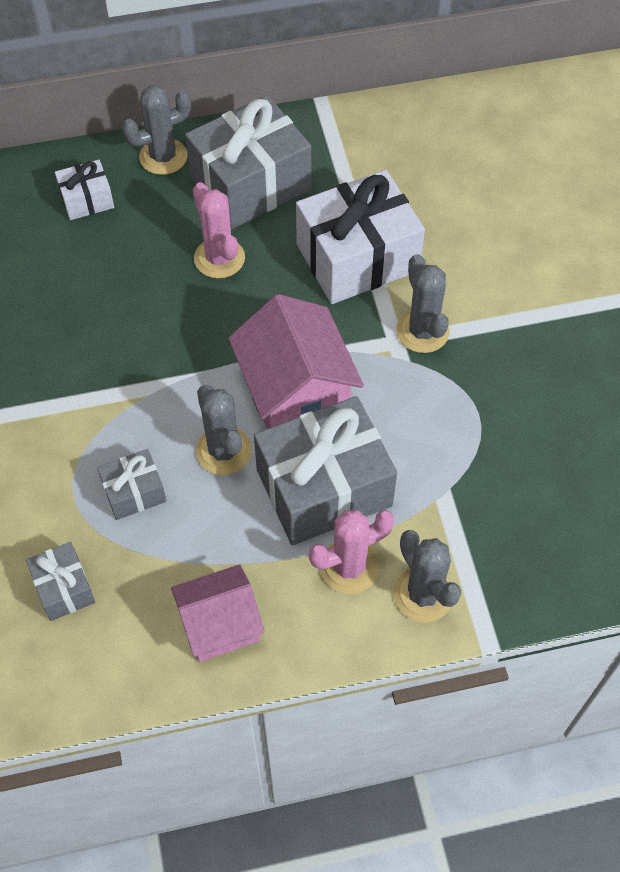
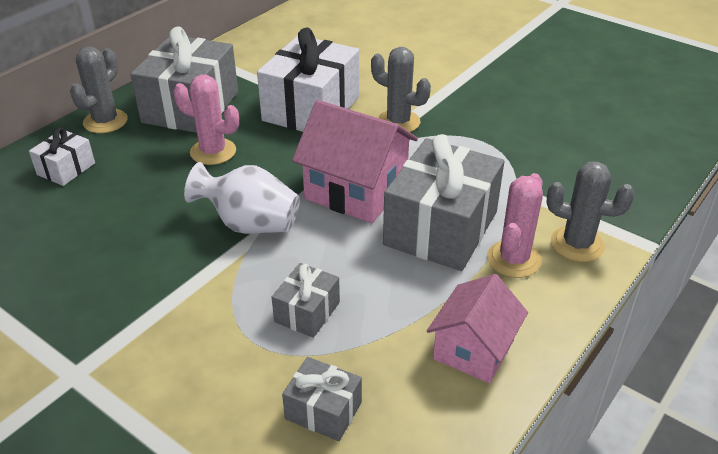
camera: 40 degrees left, 20 degrees down
(173, 368) = (249, 224): none -> white vase
(223, 451) = (345, 248): grey cactus -> none

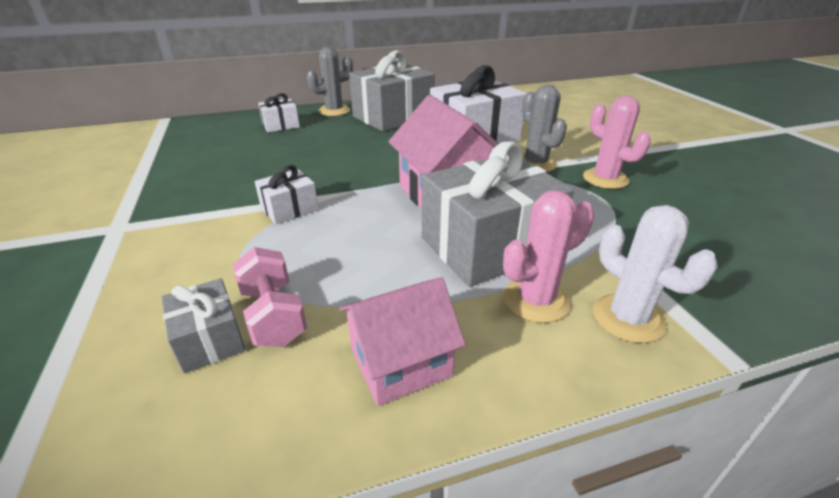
camera: 35 degrees right, 5 degrees down
(213, 152) = (375, 142): pink cactus -> pink cactus (605, 179)
(229, 271) = (289, 209): none -> white gift
(249, 224) = (341, 187): white vase -> none
(307, 312) = (302, 258): grey gift -> none
(347, 368) = (273, 316): none -> pink dumbbell
(577, 244) = (627, 318): grey cactus -> white cactus

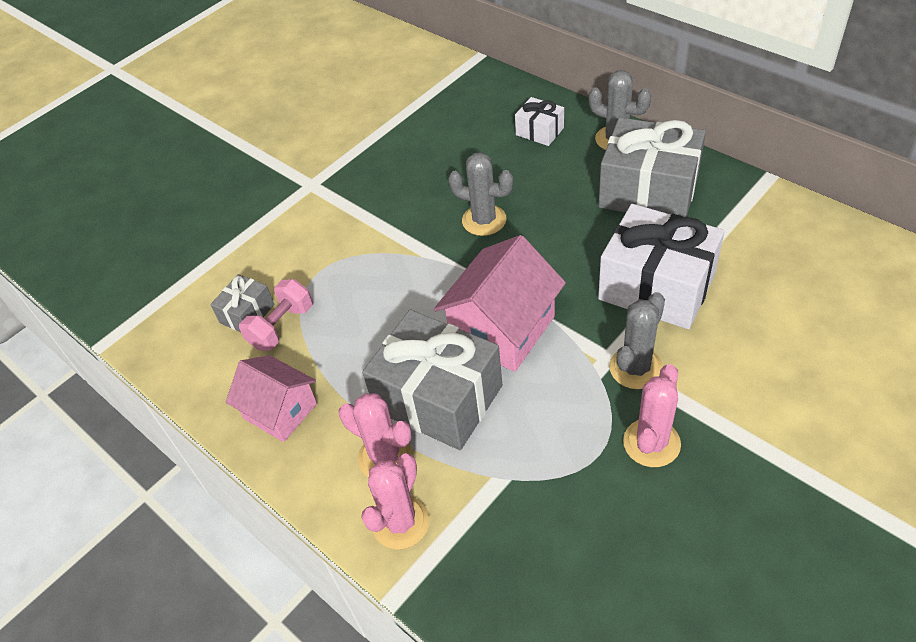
camera: 65 degrees right, 15 degrees up
(289, 209) = (399, 248): white gift -> none
(325, 167) = (484, 220): none -> grey cactus
(627, 318) = (400, 522): white cactus -> pink cactus

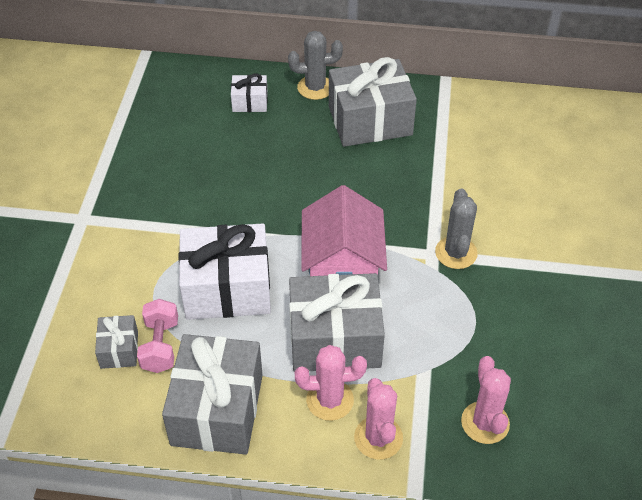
camera: 40 degrees left, 0 degrees up
(280, 411) = (217, 409): pink house -> grey gift
(484, 220) = (261, 190): grey cactus -> none
(651, 443) = (503, 298): pink cactus -> pink cactus (485, 423)
(656, 287) = (427, 189): white gift -> white gift (227, 288)

